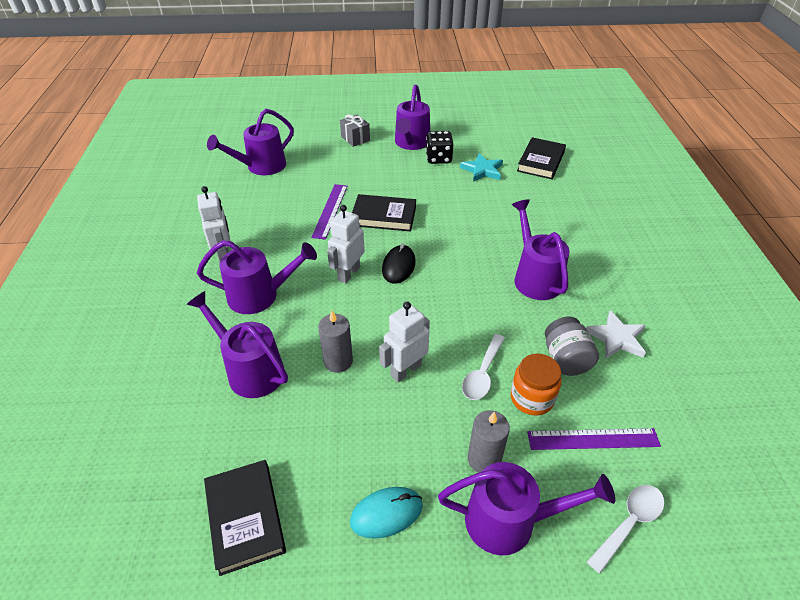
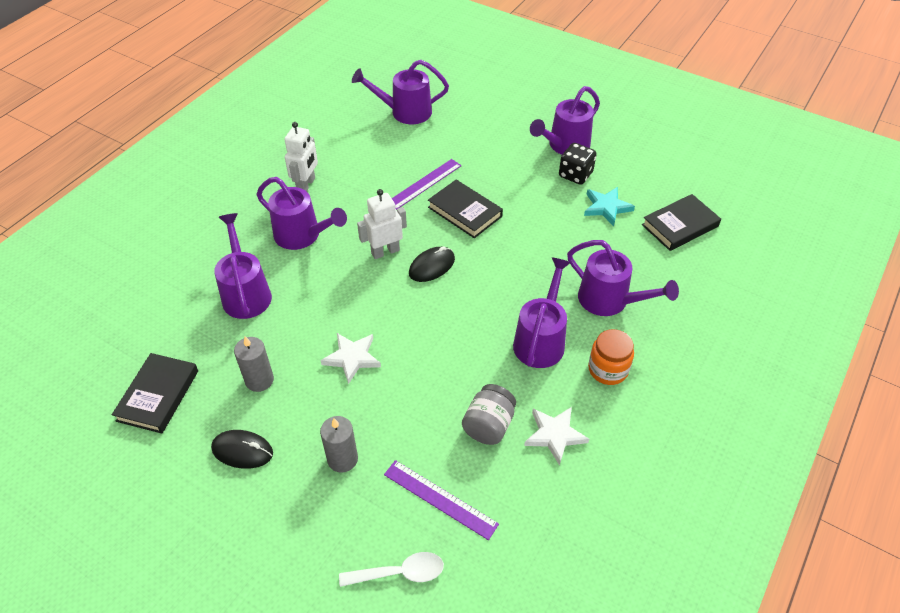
camera: 35 degrees right, 5 degrees up
(338, 361) = (310, 321): grey candle -> grey candle (259, 380)
(355, 138) = (515, 117): grey gift -> none
(386, 513) = (242, 451): turquoise mouse -> black mouse
(405, 370) = (352, 358): white robot -> white star
(482, 374) = (407, 396): white spoon -> none
(511, 521) = (318, 512): purple watering can -> purple watering can (610, 301)
(532, 398) = (426, 438): orange jar -> orange jar (608, 369)

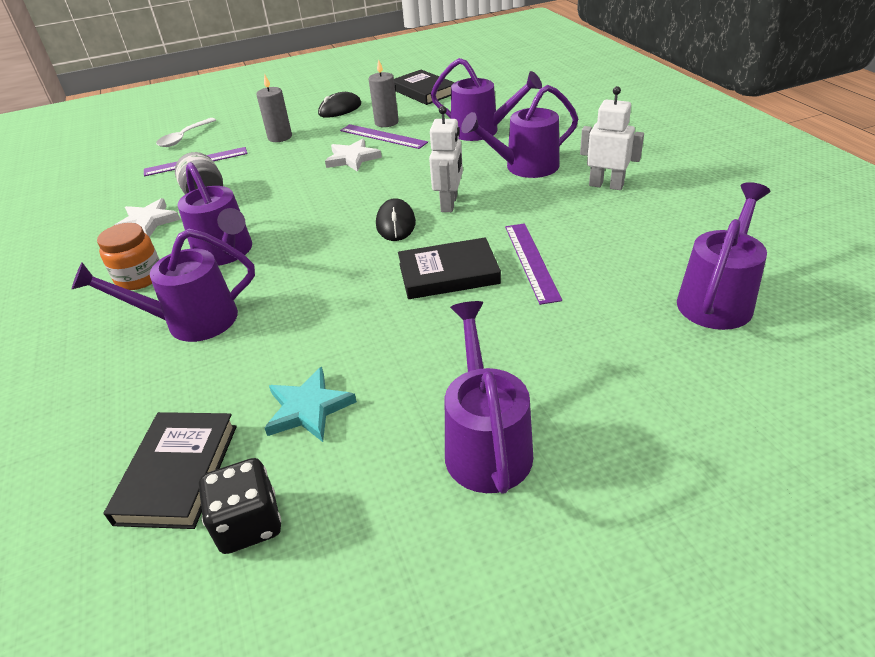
camera: 130 degrees right, 10 degrees down
(294, 363) = (383, 136): none -> purple ruler
(306, 185) = (606, 185): white robot -> white robot turned 150 degrees clockwise
(575, 175) = (407, 414): black dice -> black dice (249, 524)

